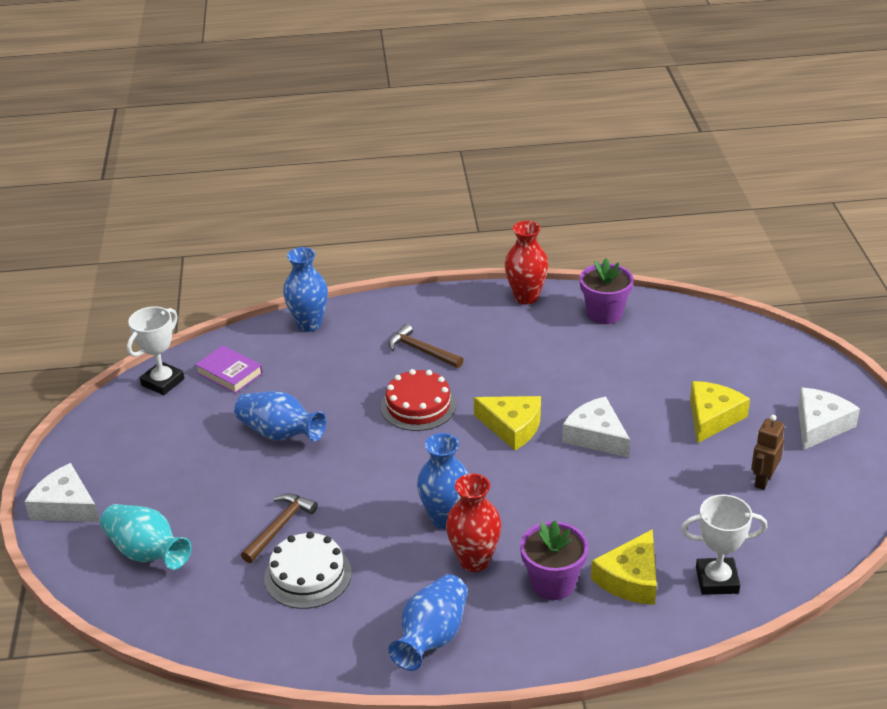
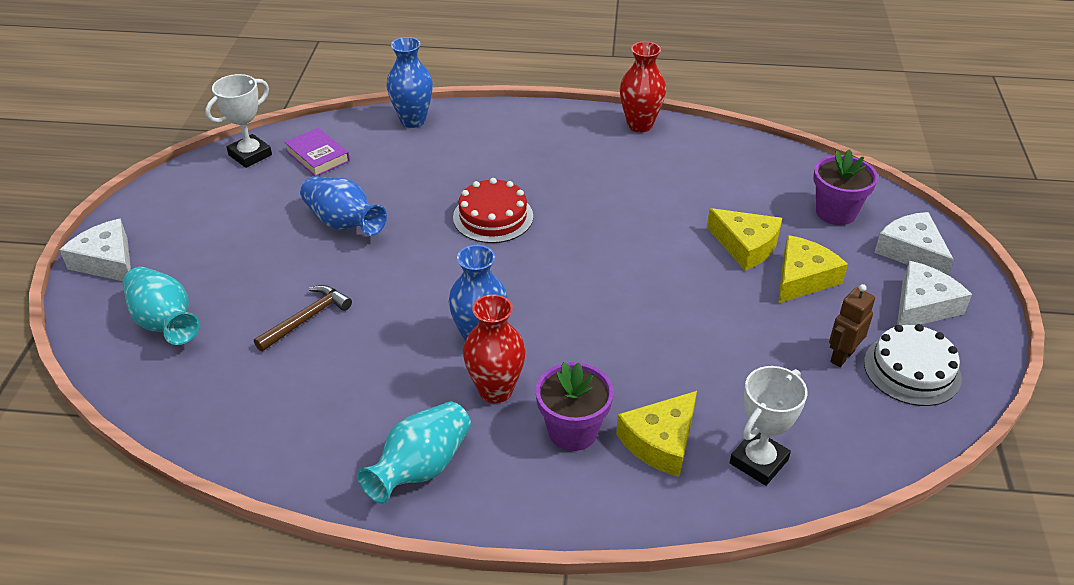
camera: 10 degrees right, 5 degrees up
(308, 575) = (315, 375): white cake -> white cake (912, 370)
(421, 350) = (515, 162): brown hammer -> none
(432, 637) = (421, 468): blue vase -> turquoise vase
(512, 427) = (583, 254): yellow cheese -> yellow cheese (745, 246)
(596, 436) = (669, 278): white cheese -> white cheese (911, 252)
(604, 313) = (716, 153): purple flower pot -> purple flower pot (836, 212)
(717, 580) = (758, 461): white trophy -> white trophy turned 60 degrees counterclockwise

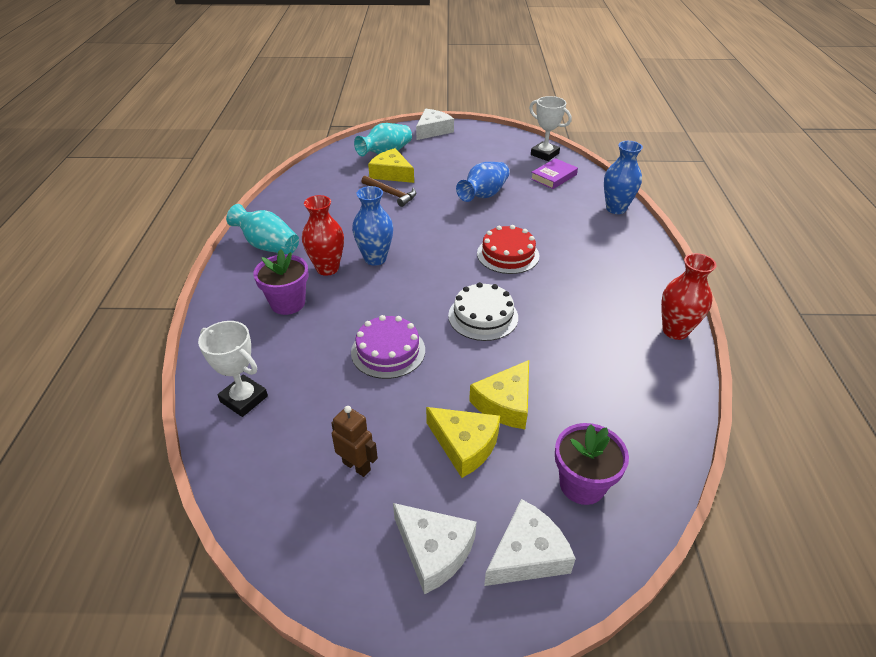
camera: 85 degrees right, 0 degrees up
(660, 442) = (272, 345): yellow cheese -> yellow cheese (391, 173)
(670, 329) = (388, 351): none -> purple cake
(912, 370) = (337, 524): white cake -> white cake (483, 316)

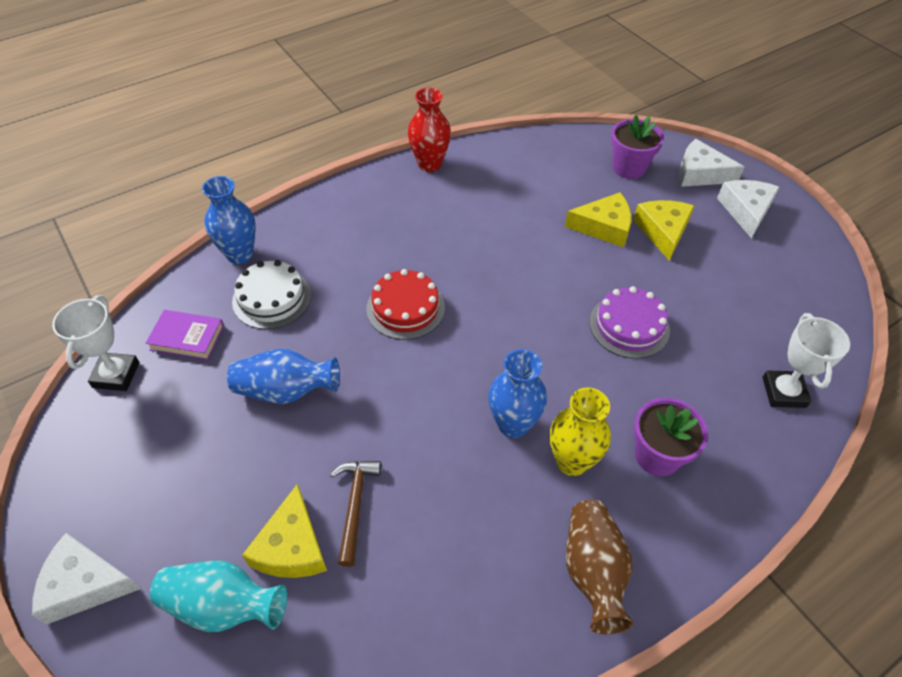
camera: 125 degrees left, 10 degrees up
(267, 246) = (593, 572): turquoise vase -> brown vase
(327, 268) = (571, 461): red vase -> yellow vase
(357, 466) = (744, 278): brown robot -> none
(483, 316) = (521, 283): white cake -> white cake (272, 298)

